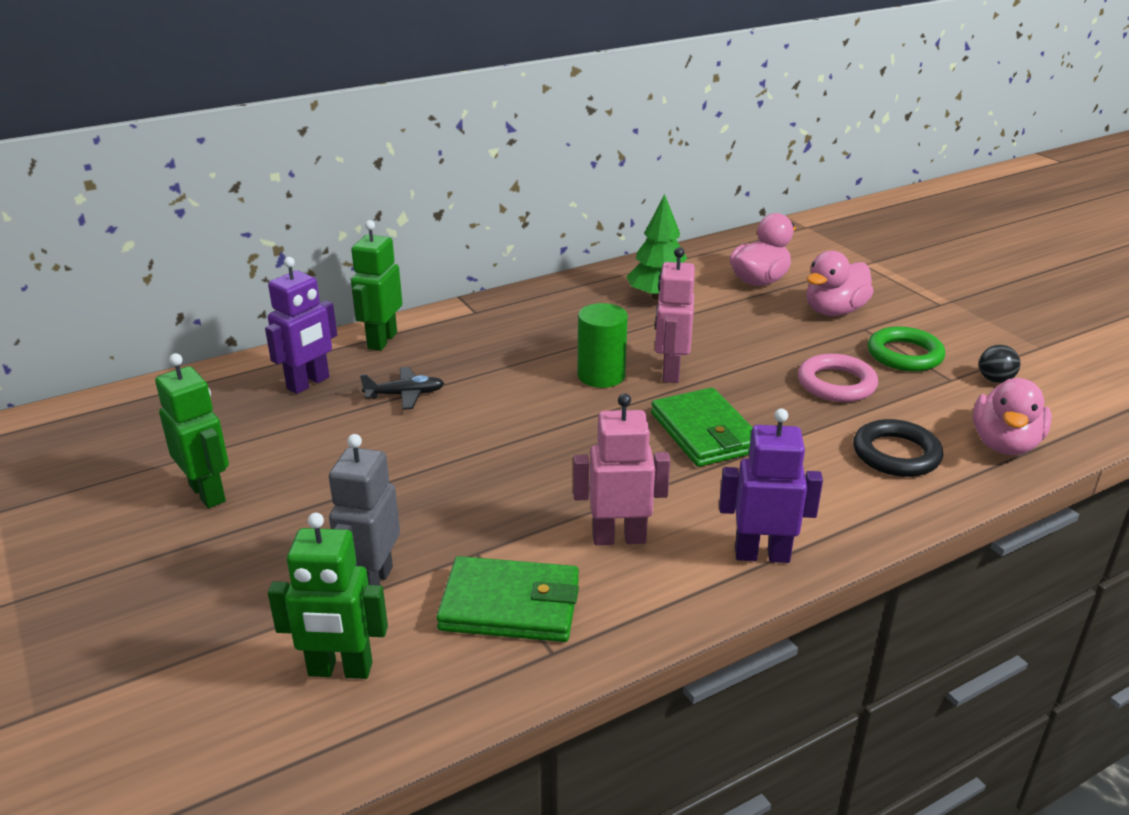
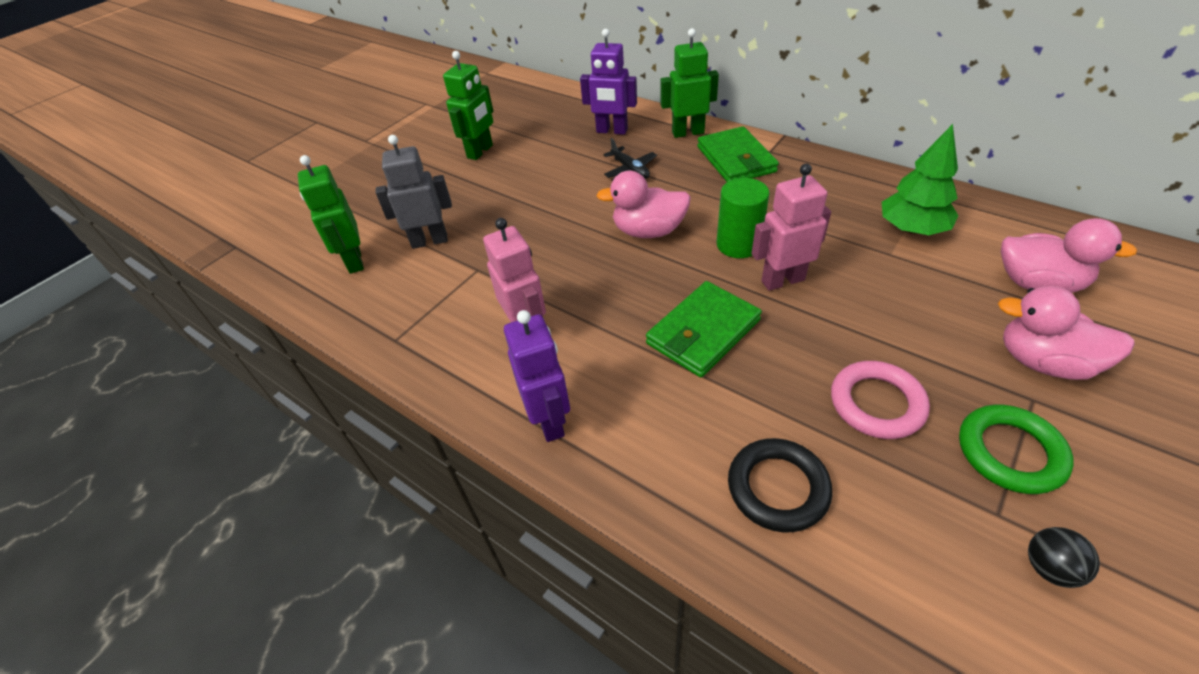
camera: 70 degrees right, 15 degrees up
(510, 605) = (432, 304): green wallet -> green wallet (736, 159)
(1004, 444) = (888, 601): pink duck -> pink duck (648, 231)

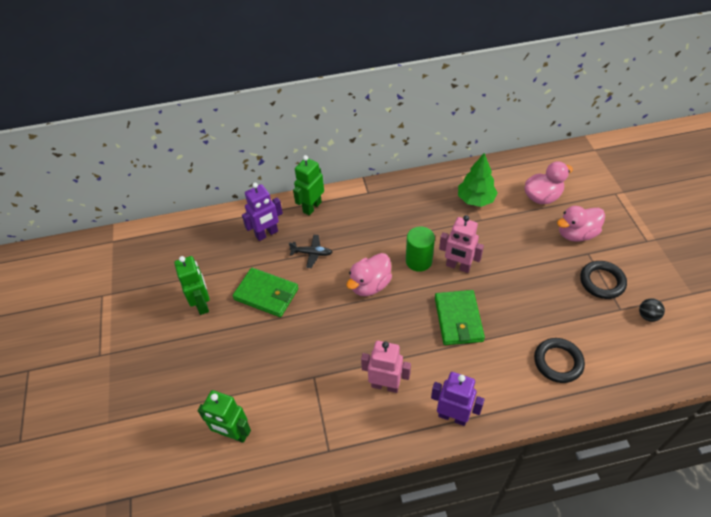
camera: 50 degrees left, 5 degrees up
(429, 241) = (261, 384): grey robot -> none
(736, 159) = (358, 209): green wallet -> green wallet (266, 294)
(782, 280) = (458, 266): pink robot -> pink robot turned 90 degrees counterclockwise
(876, 403) = (549, 297): pink ring -> none
(1010, 452) = (602, 282): green ring -> black ring

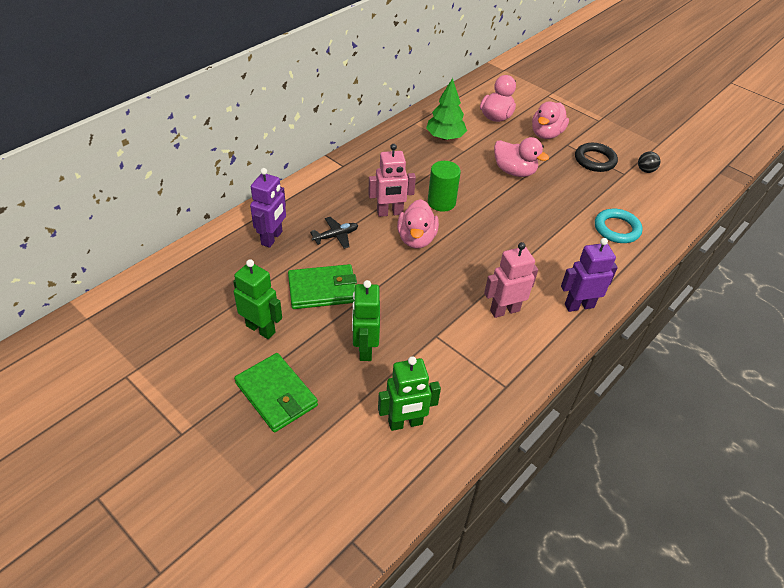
camera: 40 degrees left, 5 degrees down
(312, 207) = (298, 197): green robot -> green robot (365, 349)
(458, 266) = (478, 193): pink robot -> pink robot (390, 213)
(458, 319) = (516, 232): green wallet -> green wallet (276, 394)
(510, 259) = (514, 171): none -> pink duck
(558, 362) = (617, 229): black ring -> turquoise ring

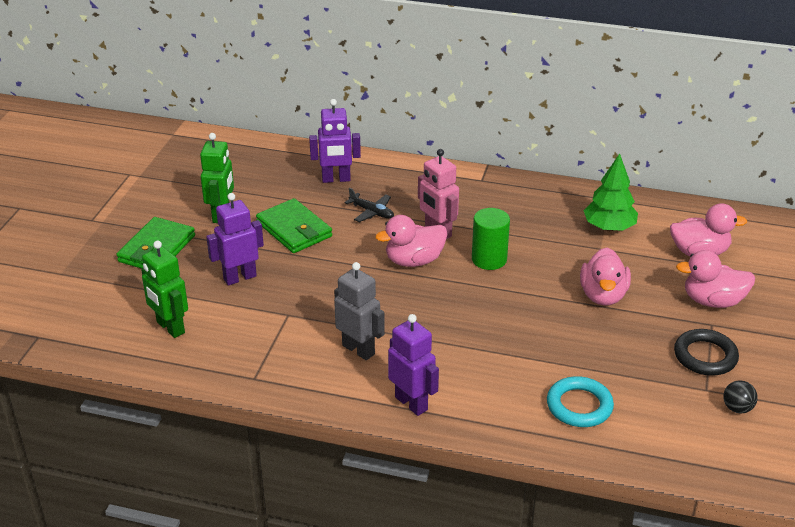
camera: 65 degrees right, 10 degrees down
(365, 349) = (239, 277): green robot -> purple robot
(504, 310) = (358, 349): pink robot -> grey robot

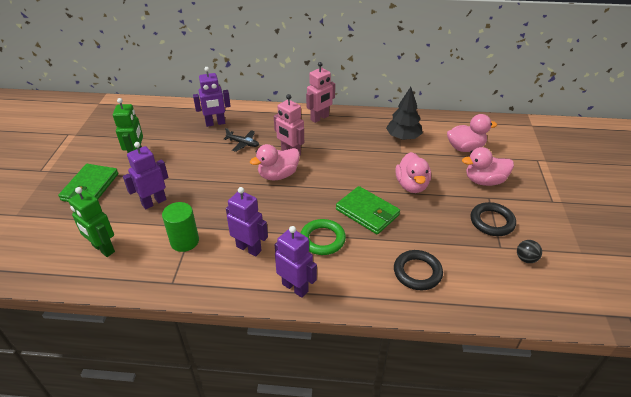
camera: 10 degrees left, 5 degrees up
(294, 229) = (190, 162): green wallet -> green wallet (367, 212)
(358, 349) = (249, 248): grey robot -> purple robot
(459, 350) = (322, 239): none -> green ring
(489, 259) = (329, 168): green cylinder -> green cylinder (184, 241)
(490, 187) = (319, 118): none -> pink robot
(579, 406) = (417, 272): turquoise ring -> black ring
(609, 227) = (403, 137): green tree -> black tree

